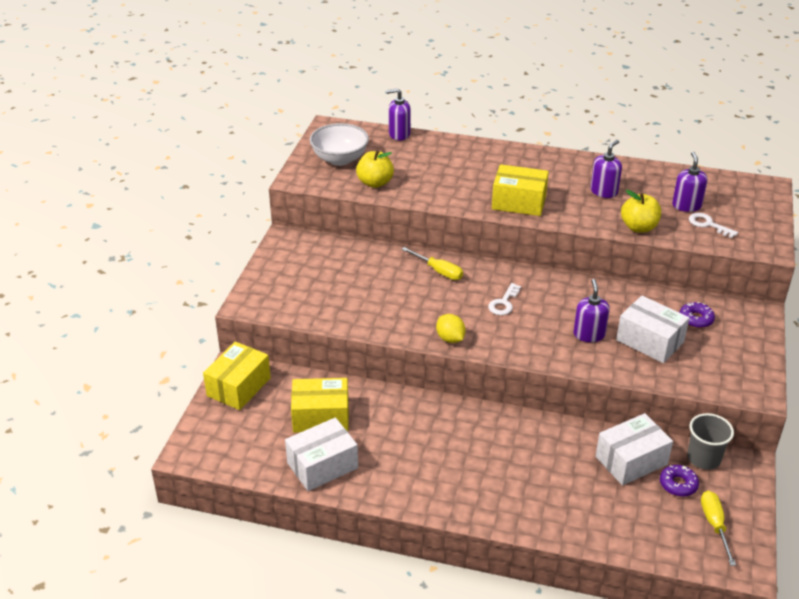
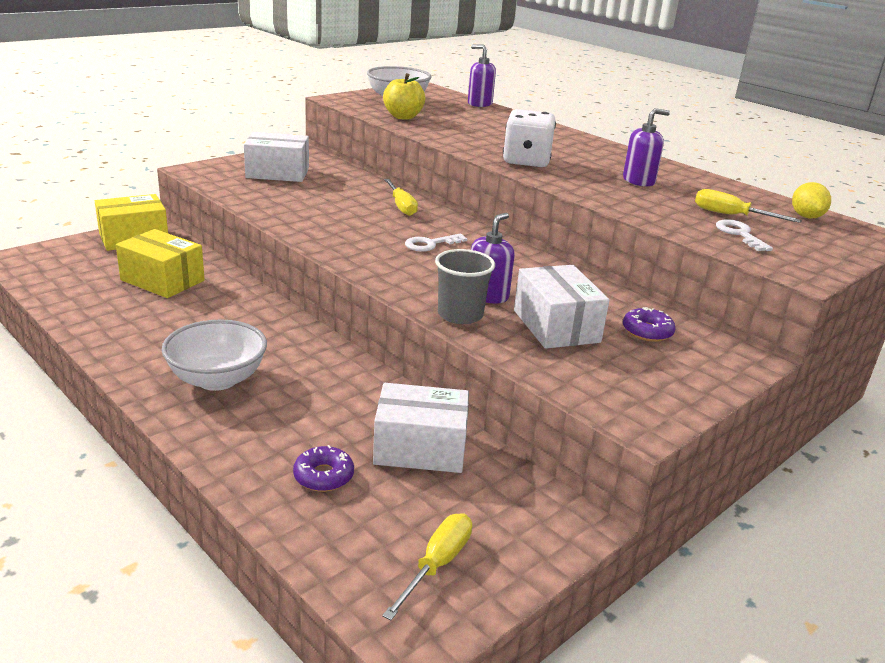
camera: 30 degrees right, 10 degrees down
(322, 465) = (101, 310): white box -> white box (277, 173)
(450, 338) = (330, 246): yellow lemon -> yellow lemon (806, 217)
(471, 477) = (217, 379): none -> white bowl
(519, 202) = (526, 161): yellow box -> white dice
(639, 227) = (640, 211): yellow apple -> none
(678, 484) = (447, 498): purple donut -> purple donut (323, 476)
(686, 206) = (731, 215): purple soap dispenser -> yellow screwdriver
(703, 458) = (520, 490): grey cup -> grey cup (460, 315)

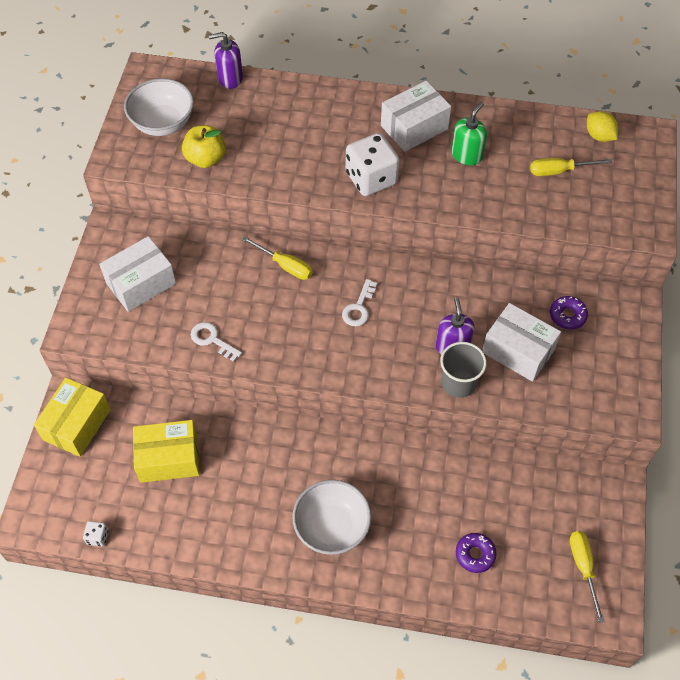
camera: 35 degrees left, 30 degrees up
(39, 287) = (97, 537): none -> white dice
(420, 448) = (498, 491): white box -> white box (414, 127)
(639, 181) = (467, 155): purple soap dispenser -> green soap dispenser
(740, 234) = (583, 199): white key -> white key (212, 340)

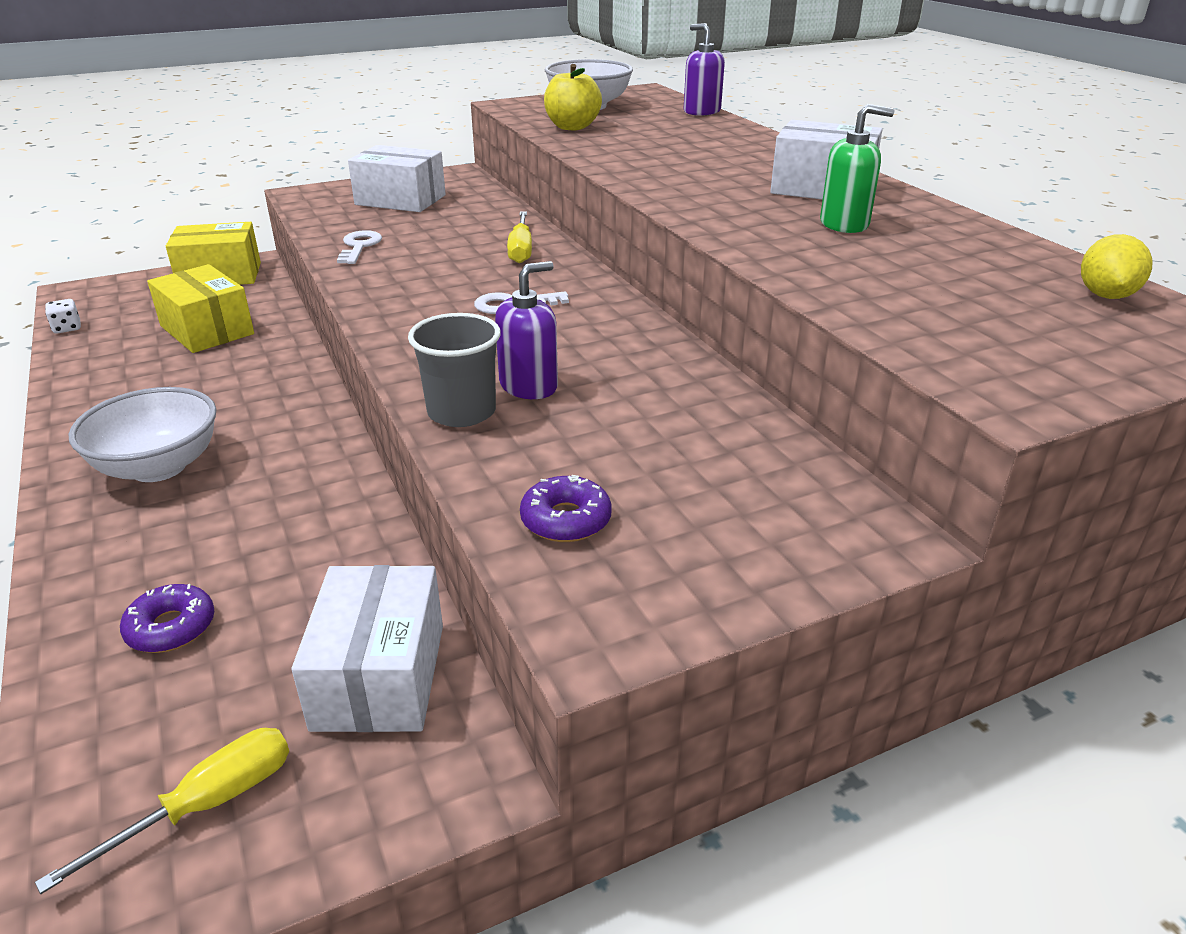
camera: 55 degrees right, 25 degrees down
(371, 179) = (689, 189): white dice -> none
(518, 351) = (592, 444): white box -> white box (380, 676)
(559, 171) = (960, 286): yellow screwdriver -> none
(567, 316) = (735, 469): purple donut -> purple donut (566, 520)

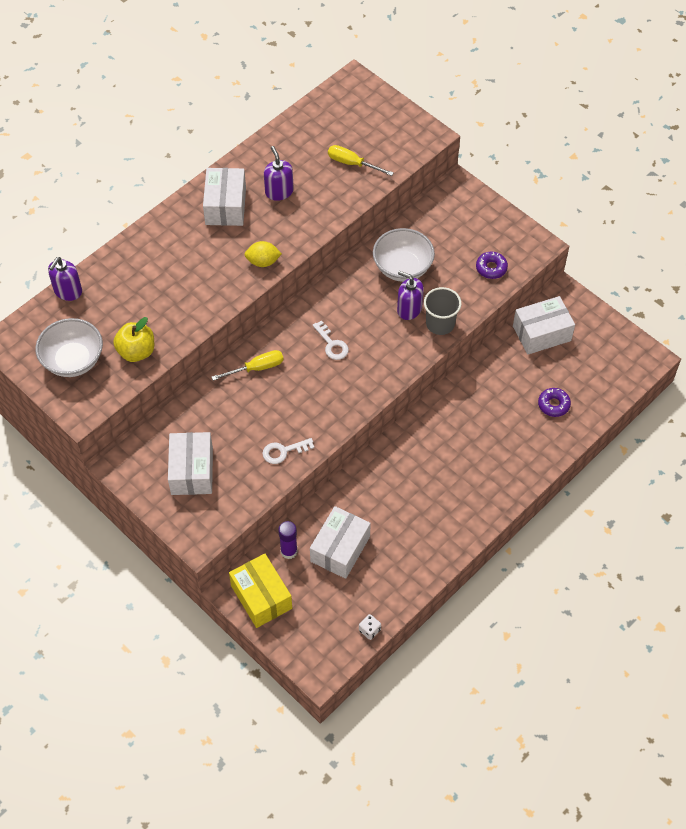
camera: 110 degrees left, 25 degrees up
(159, 467) = (473, 476): white bowl -> white bowl (402, 268)
(206, 805) = (605, 351): yellow screwdriver -> yellow screwdriver (352, 163)
(207, 330) = (340, 549): yellow box -> white box
(254, 299) = (289, 551): none -> purple glue stick
(844, 224) = (279, 191): green soap dispenser -> purple soap dispenser
(1105, 295) = (330, 108): yellow lemon -> yellow lemon (263, 262)

